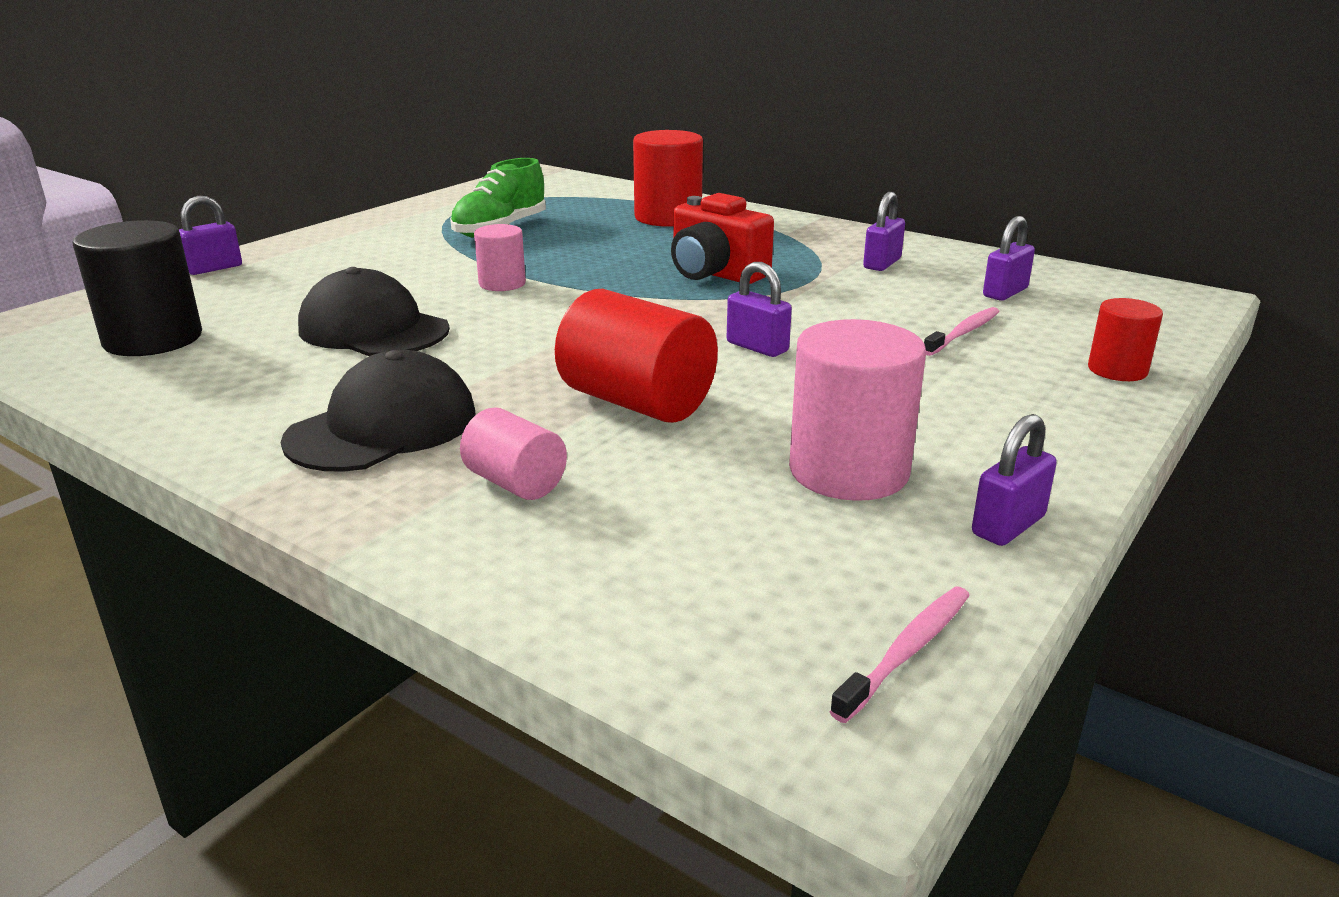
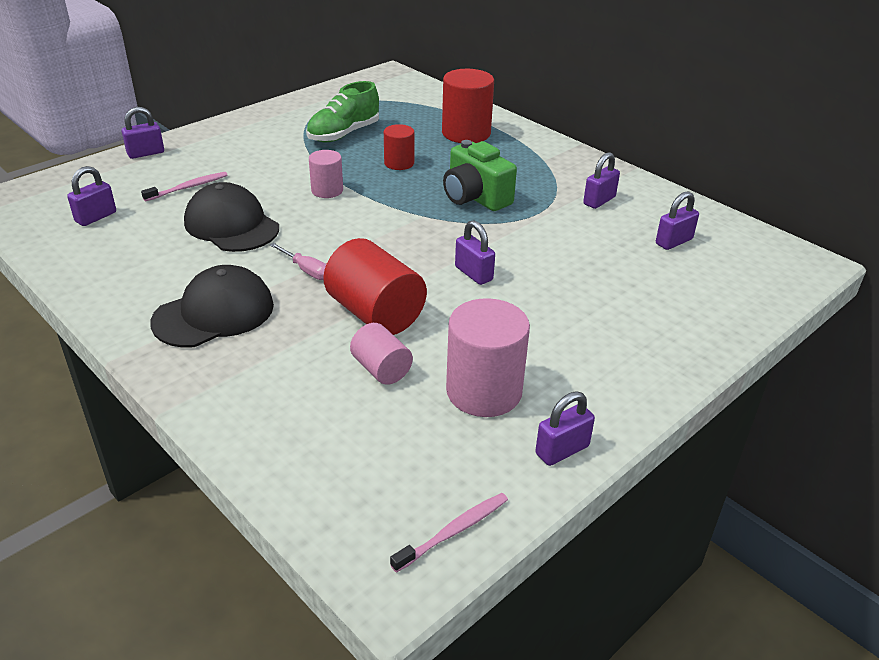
camera: 10 degrees right, 10 degrees up
(153, 339) = (96, 217): black cylinder -> purple padlock
(510, 366) = (307, 271): none -> pink screwdriver
(515, 483) = (278, 371): pink cylinder -> pink cylinder (381, 369)
(715, 274) = (475, 197): red camera -> green camera
(964, 333) = (622, 278): pink toothbrush -> pink toothbrush (188, 187)
(1117, 370) = (711, 328): red cylinder -> red cylinder (399, 163)

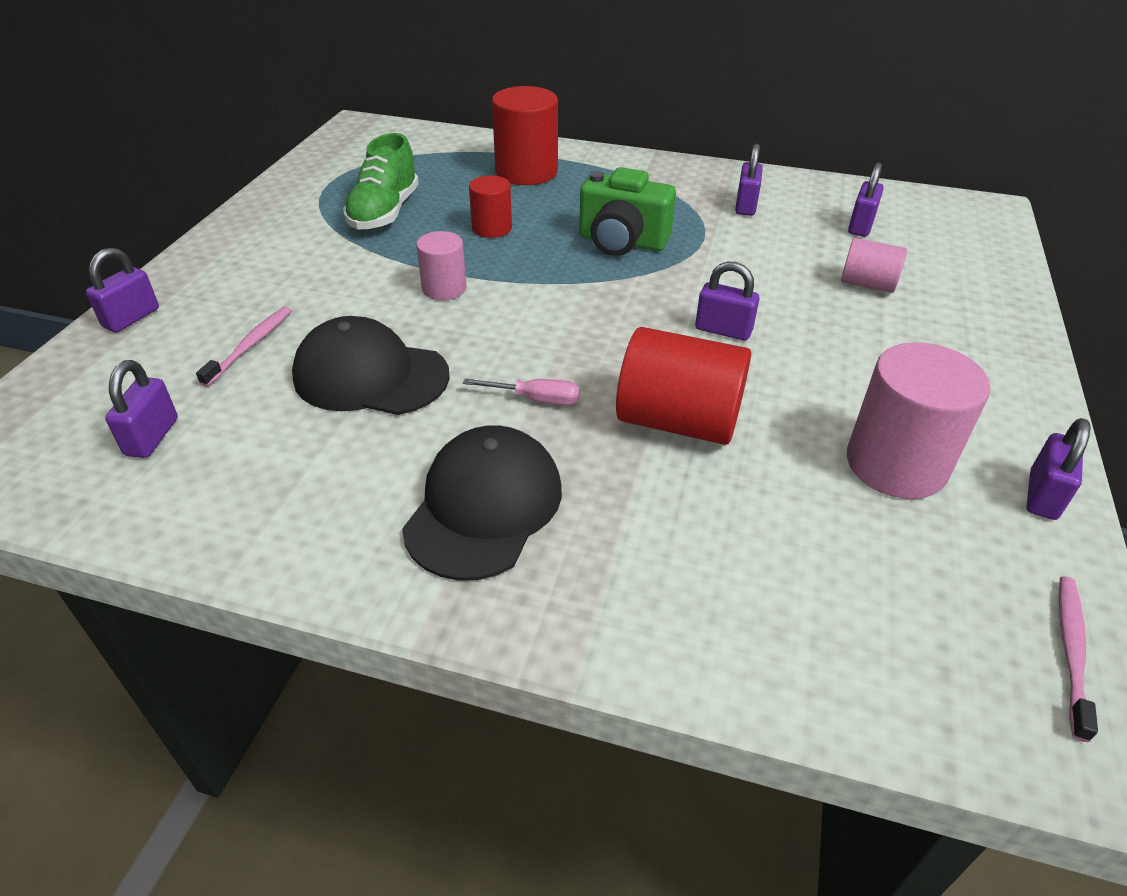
camera: 30 degrees left, 5 degrees up
(381, 369) = (765, 488): pink cylinder -> pink cylinder (867, 284)

